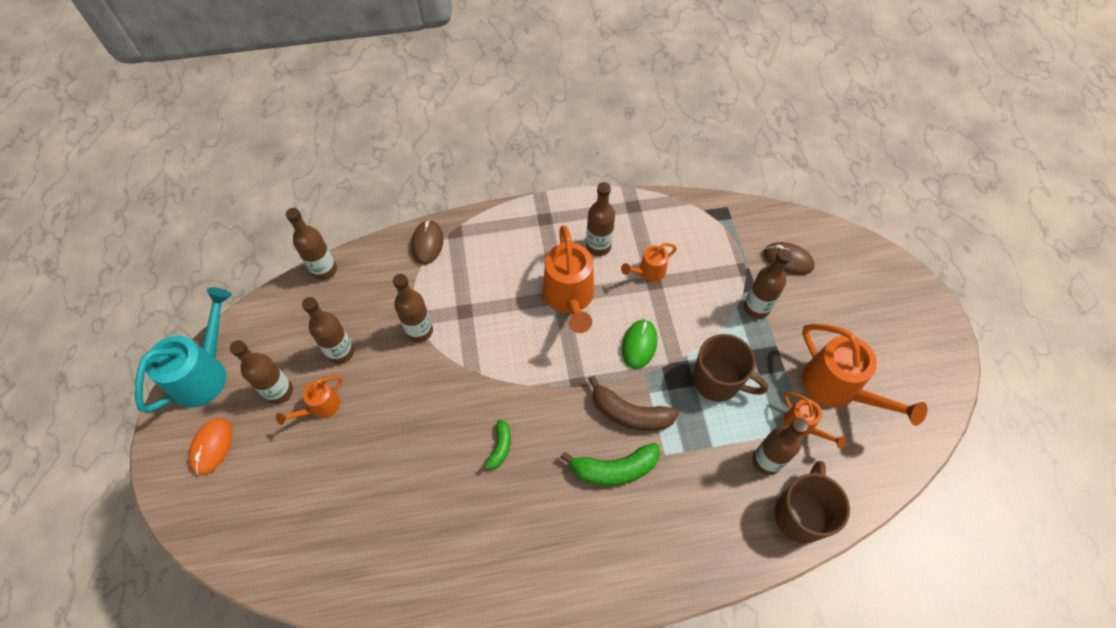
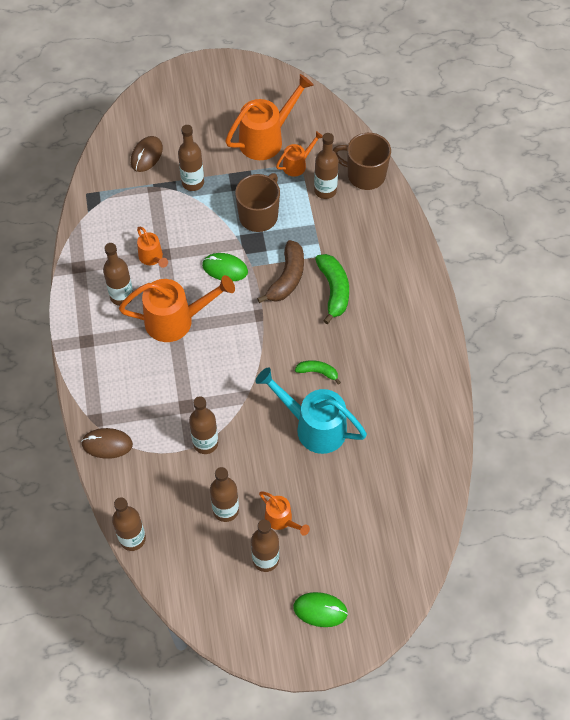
camera: 90 degrees left, 0 degrees up
(205, 373) = (246, 634): turquoise watering can -> turquoise watering can (314, 426)
(212, 447) = (320, 610): orange mouse -> green mouse

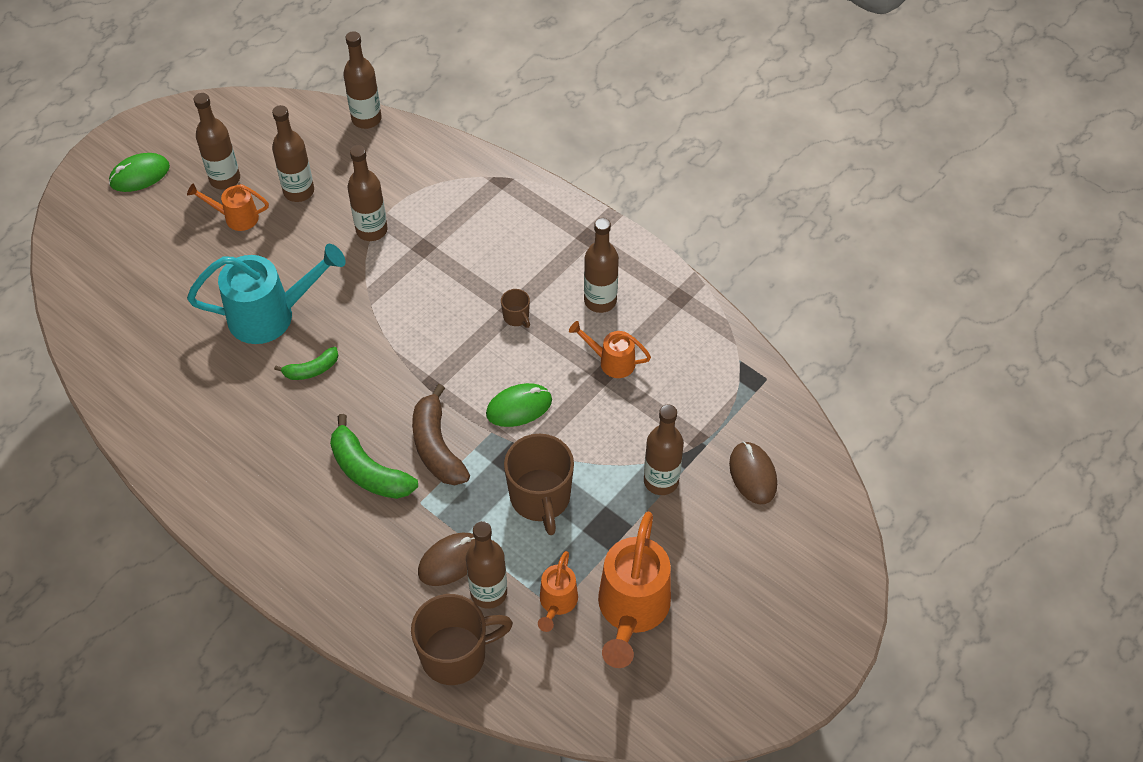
camera: 140 degrees right, 5 degrees down
(107, 444) = (467, 169): brown mouse -> brown mouse (451, 560)
(176, 320) = (516, 317): orange watering can -> brown mug

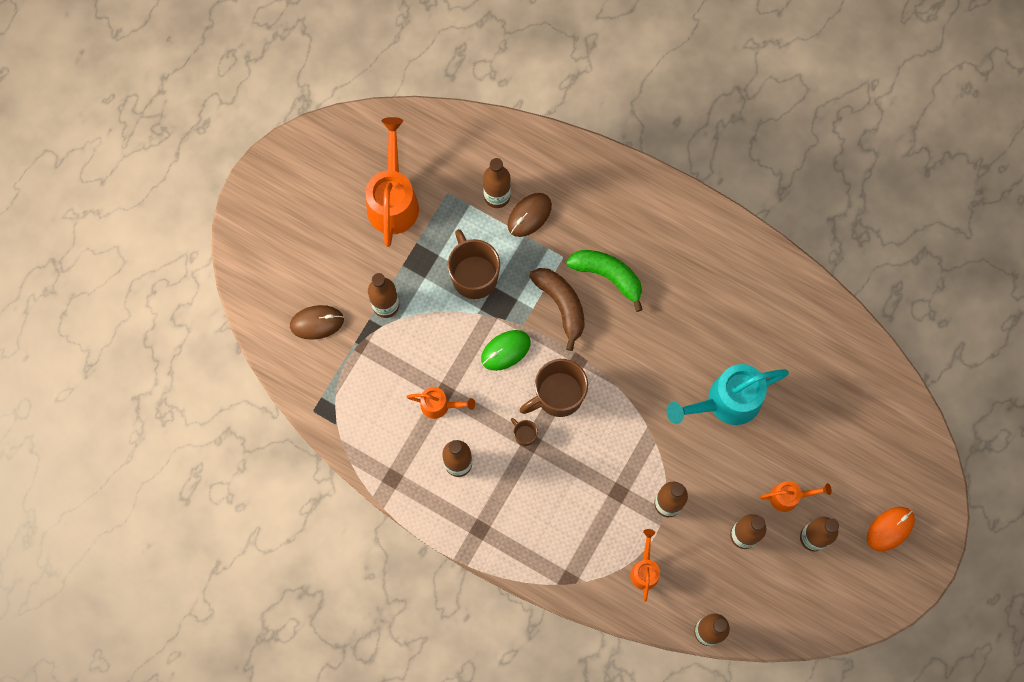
camera: 170 degrees right, 20 degrees up
(139, 175) = (890, 529): green mouse -> orange mouse
(312, 370) = (677, 356): green banana -> none
(456, 655) = (510, 147): brown mug -> brown mug (558, 395)
(557, 603) = (447, 196): orange watering can -> orange watering can (645, 570)
(752, 474) = (317, 322): brown mouse -> brown mouse turned 75 degrees counterclockwise

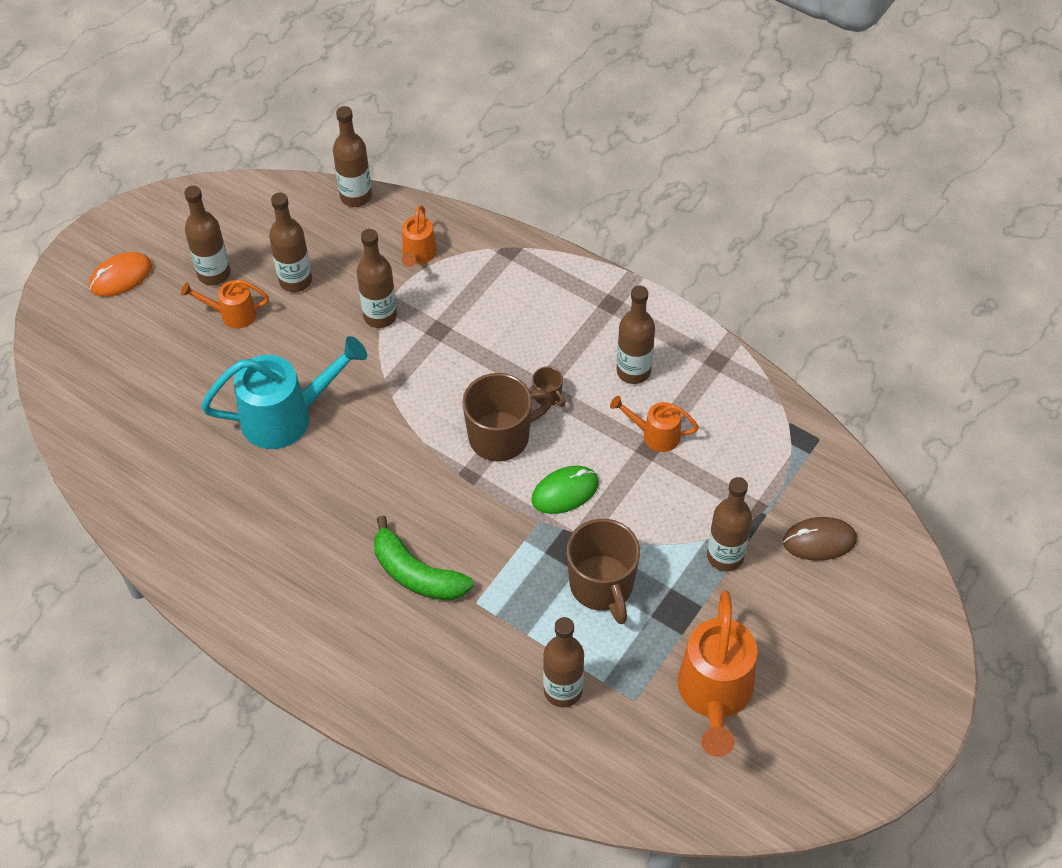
camera: 175 degrees left, 20 degrees down
(529, 215) = (518, 660): brown mouse -> none
(561, 305) = (485, 542): brown banana -> none

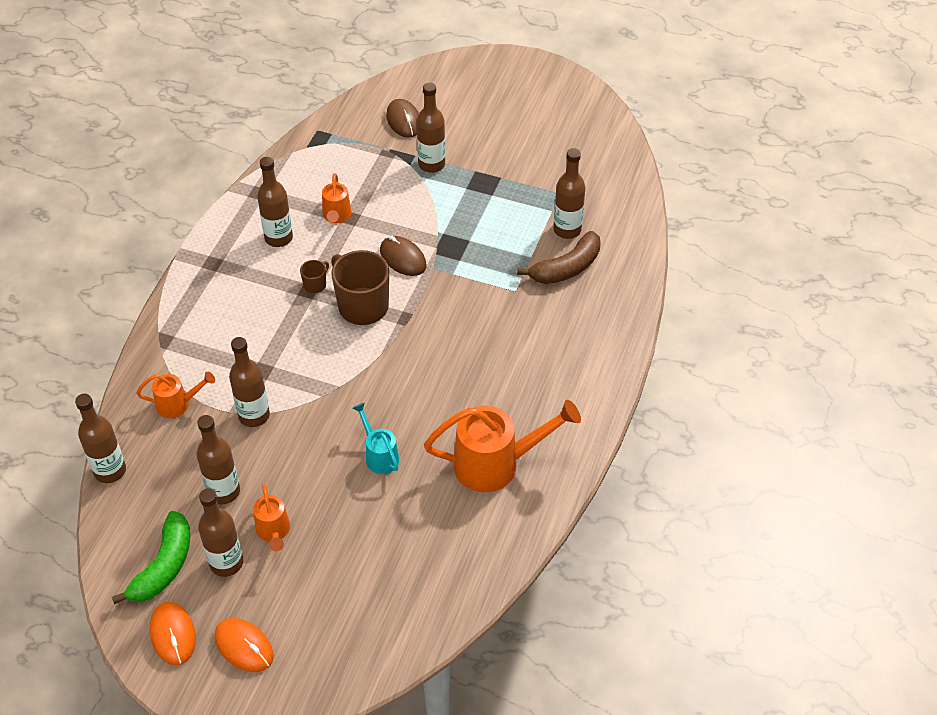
camera: 105 degrees left, 5 degrees down
(157, 228) = (173, 634): none -> orange mouse
(287, 417) = (379, 455): turquoise watering can -> turquoise watering can, size x0.53
(416, 574) = (503, 330): green banana -> green banana (164, 566)
(495, 671) = (566, 268): none -> brown banana
(565, 491) = (403, 258): green mouse -> brown mouse
(602, 586) = (477, 224): brown mug -> none
(714, 695) = (540, 155): orange watering can -> orange watering can (496, 464)

